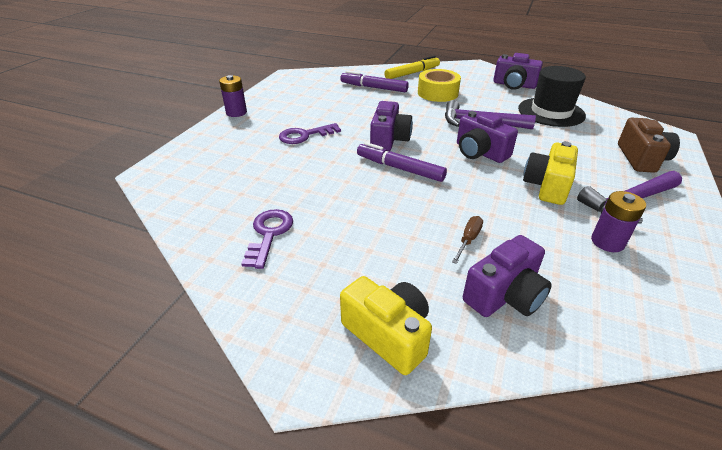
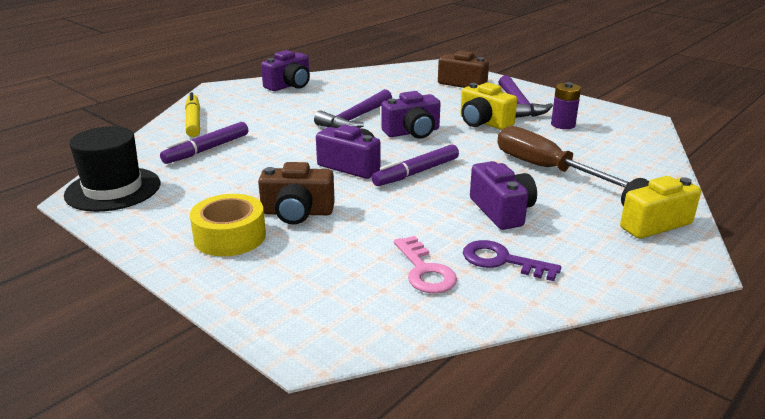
camera: 70 degrees left, 10 degrees down
(236, 112) = (169, 256): purple battery -> none
(243, 199) = (425, 271): none -> pink key
(304, 135) = (297, 212): purple key -> brown camera
(437, 93) = (266, 121): yellow tape -> yellow tape (230, 236)
(468, 240) = (545, 168): brown screwdriver -> brown screwdriver, size x2.38
(505, 295) = (613, 172): purple camera -> purple camera (502, 211)
(551, 112) = (362, 88): black hat -> black hat (113, 189)

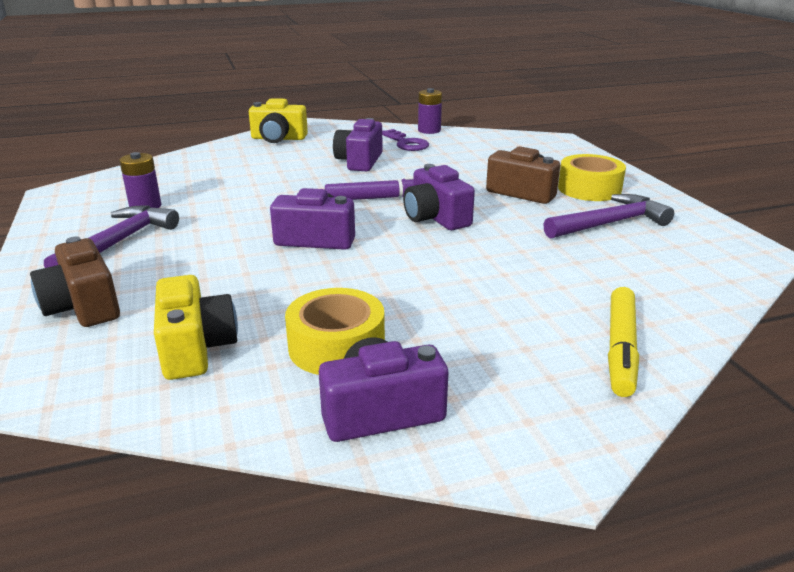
camera: 150 degrees left, 0 degrees up
(113, 189) = (719, 253): black hat -> none
(207, 149) = (601, 281): purple marker -> none
(329, 95) = (336, 346): none -> yellow tape
(355, 118) = (357, 280): purple hammer -> purple hammer (610, 223)
(425, 271) = (460, 148): pink key -> none
(483, 122) = (215, 230): yellow camera -> yellow camera (196, 348)
(515, 306) = (429, 130): none -> purple battery
(545, 168) = (266, 177): brown screwdriver -> none

